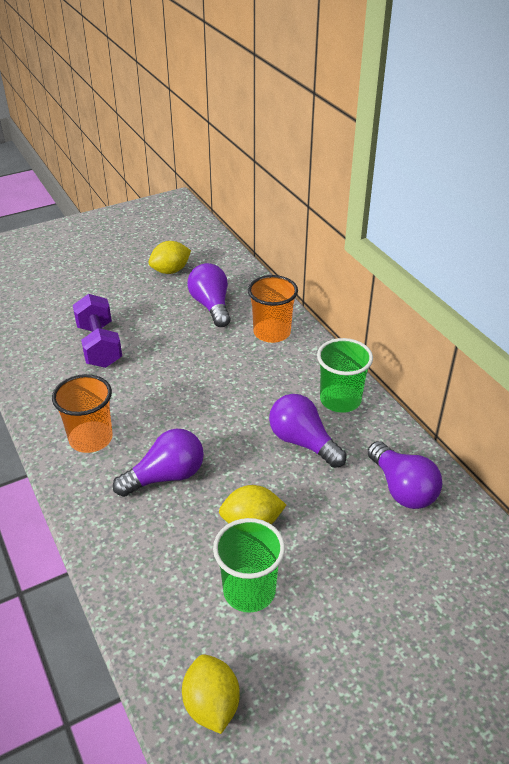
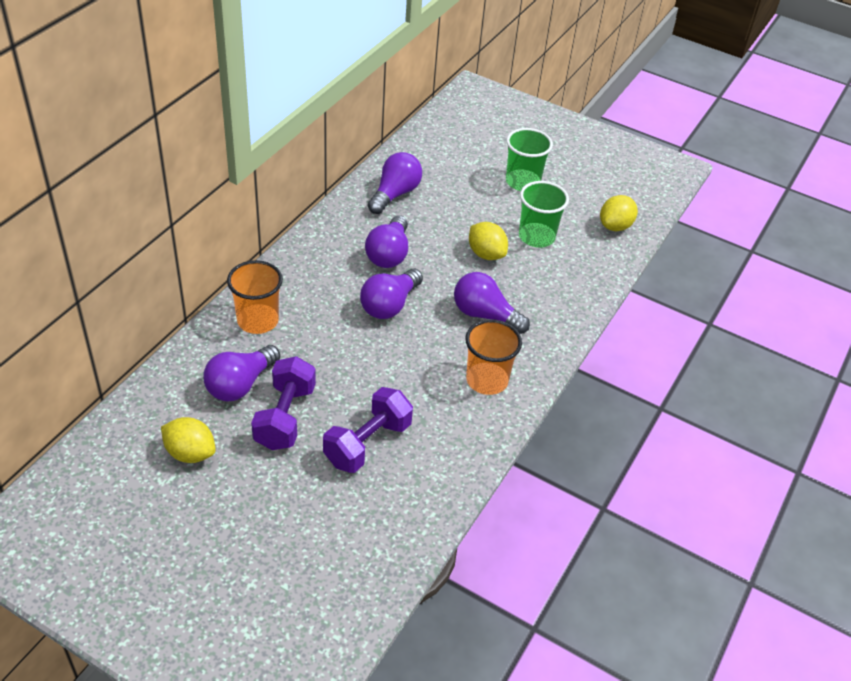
camera: 125 degrees left, 5 degrees up
(161, 316) = (285, 417): none -> purple dumbbell
(231, 414) = (389, 305): none -> purple light bulb
(340, 400) = (324, 248): green cup -> green cup (522, 182)

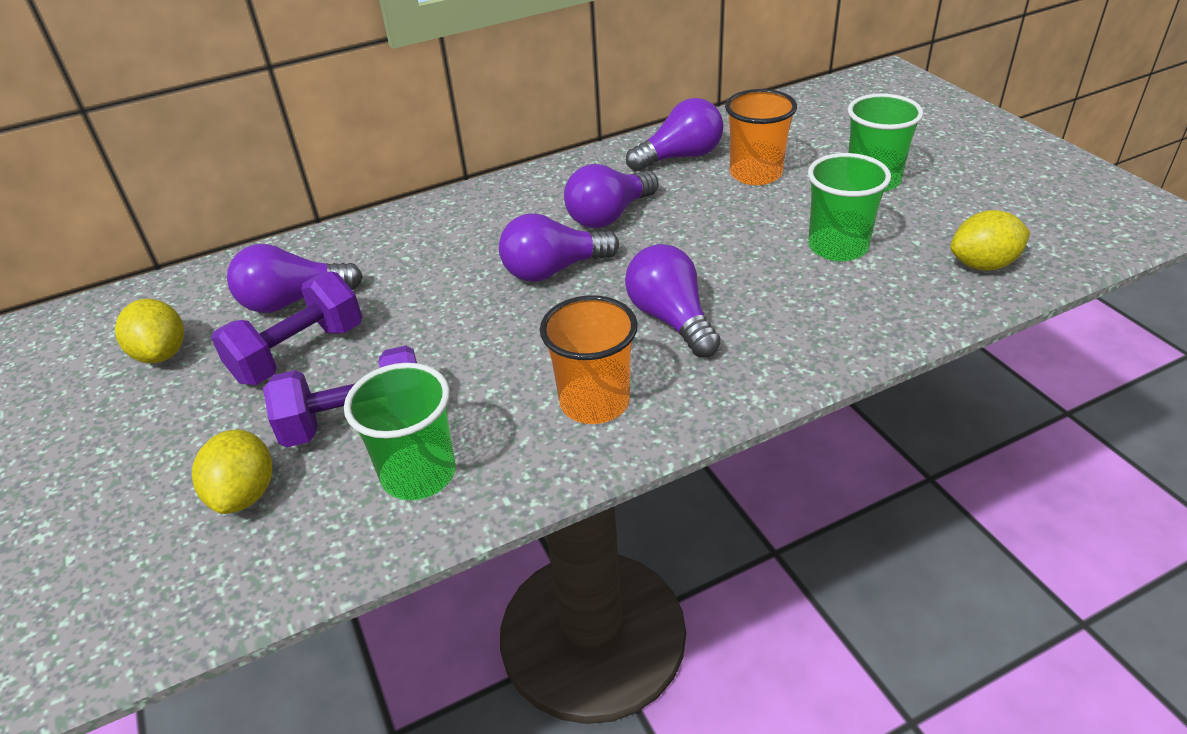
camera: 40 degrees right, 5 degrees down
(258, 321) = (385, 242): orange cup -> orange cup (756, 174)
(432, 457) = (418, 474): none -> green cup
(486, 254) = (742, 248): yellow lemon -> yellow lemon (245, 494)

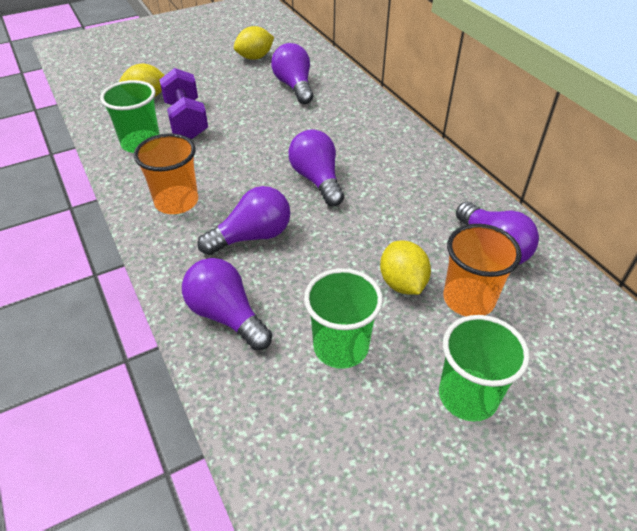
camera: 85 degrees right, 5 degrees up
(299, 353) = (246, 95): purple dumbbell -> none
(609, 216) = (389, 205): purple light bulb -> purple light bulb (226, 315)
(983, 265) = (304, 466): yellow lemon -> yellow lemon (402, 283)

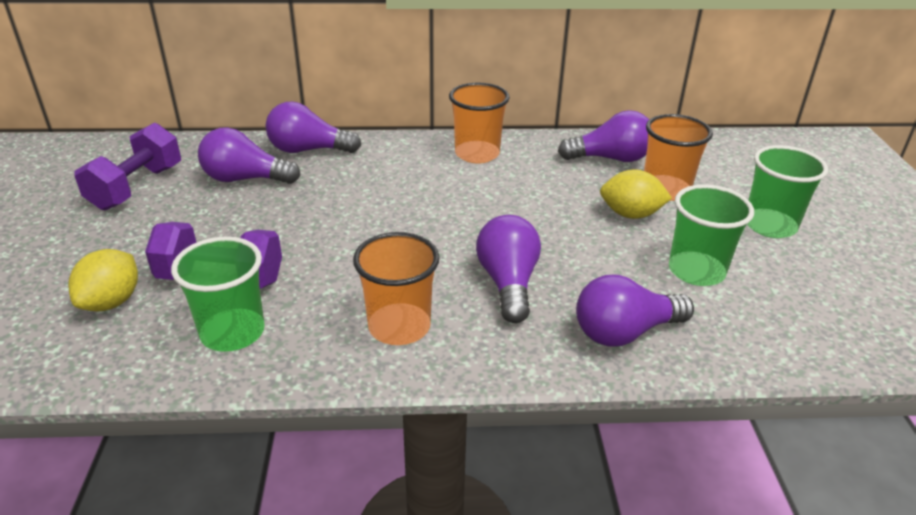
camera: 65 degrees left, 10 degrees down
(255, 57) = (137, 187): yellow lemon -> purple dumbbell
(317, 180) = (444, 215): purple light bulb -> purple light bulb (308, 150)
(421, 168) = (477, 154): none -> orange cup

